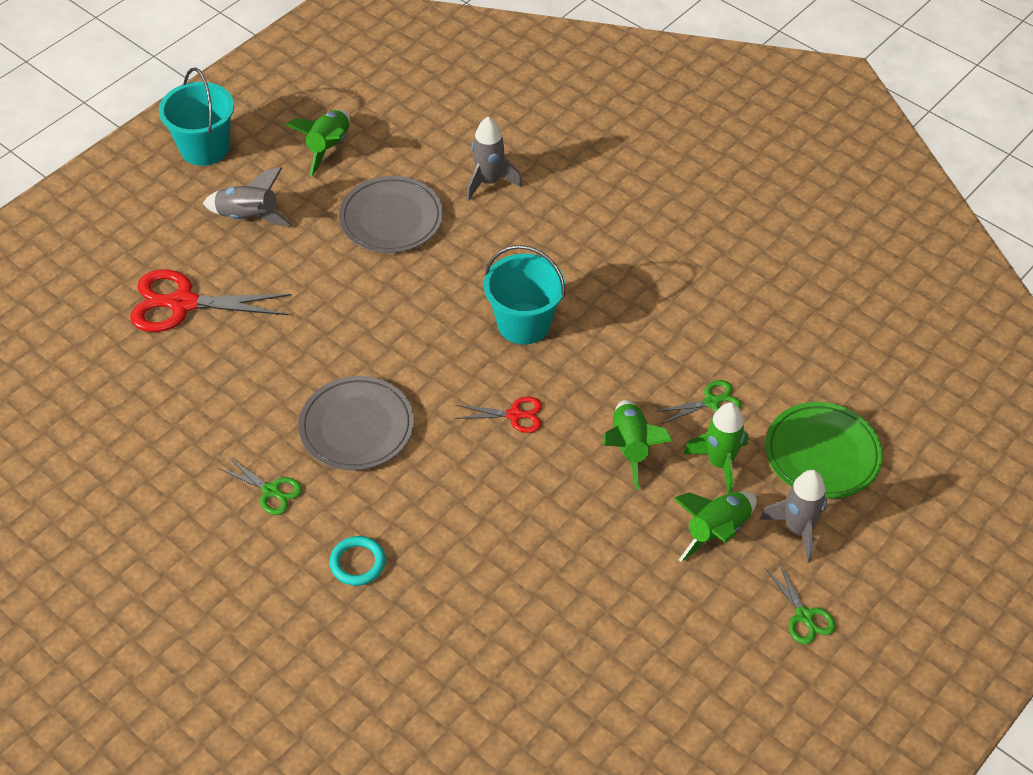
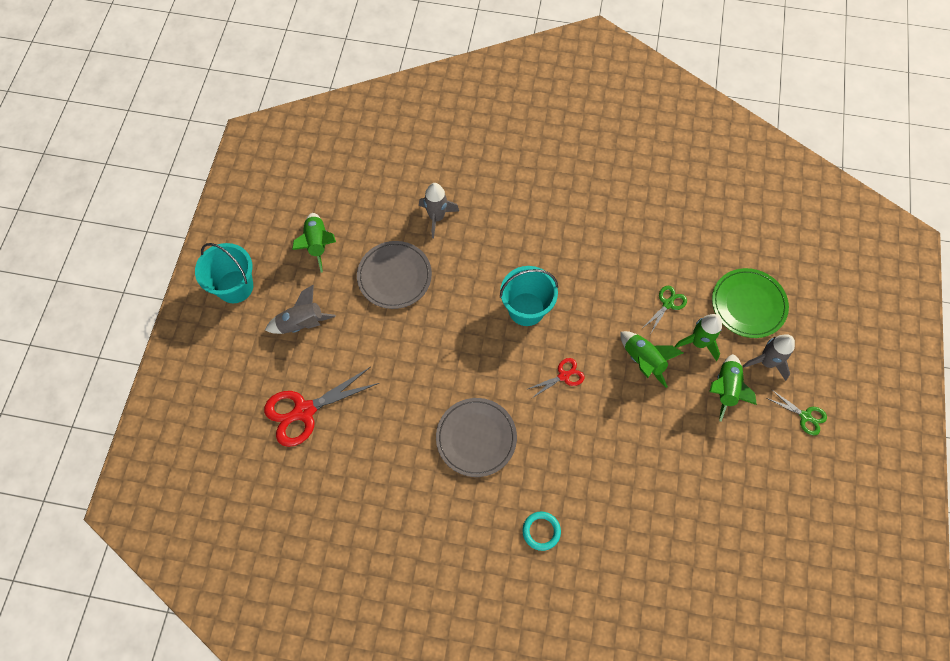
camera: 30 degrees left, 15 degrees up
(271, 491) = (455, 513): green scissors -> none

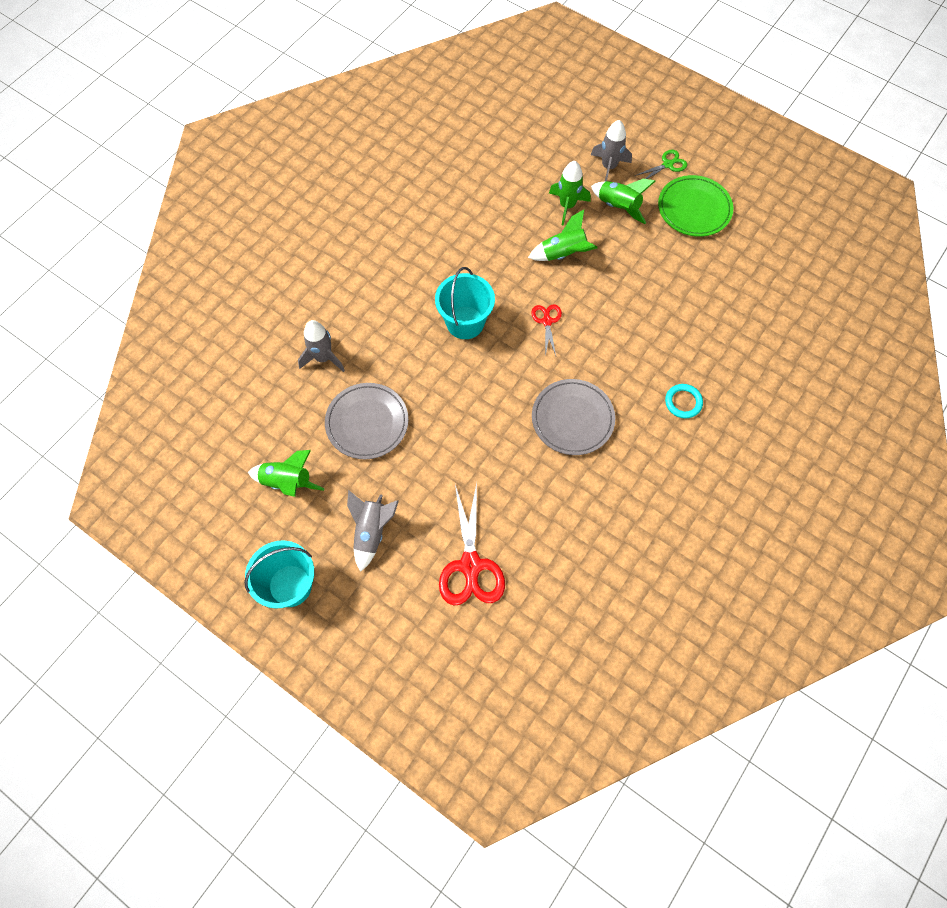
camera: 65 degrees left, 0 degrees up
(667, 304) = (519, 211): green scissors -> none
(748, 304) = (551, 154): green plate -> green plate (694, 209)

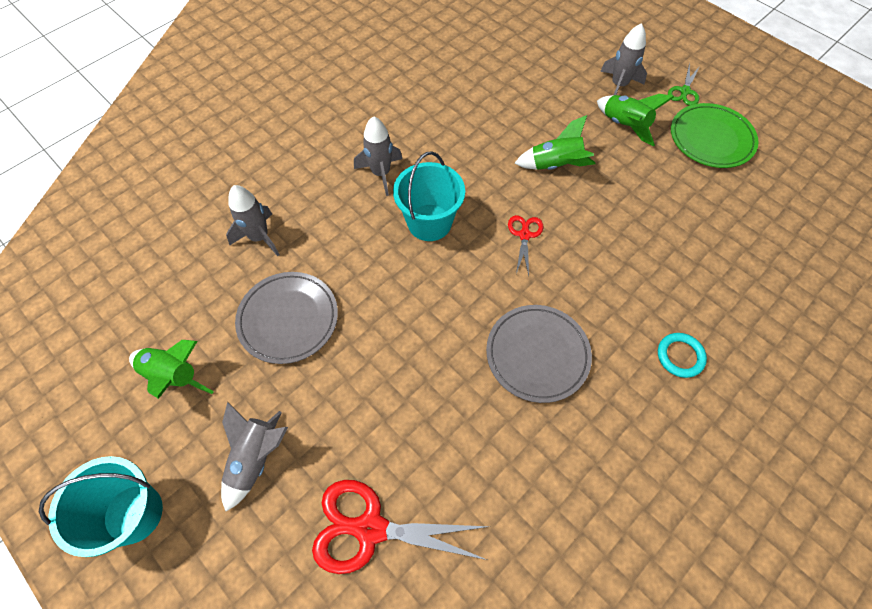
camera: 10 degrees right, 5 degrees down
(413, 284) = (381, 173): none -> grey rocket
(470, 565) = (371, 528): red scissors -> red scissors turned 90 degrees clockwise
(567, 206) = (567, 117): green rocket -> none
(667, 164) = (684, 91): green scissors -> green scissors turned 135 degrees clockwise

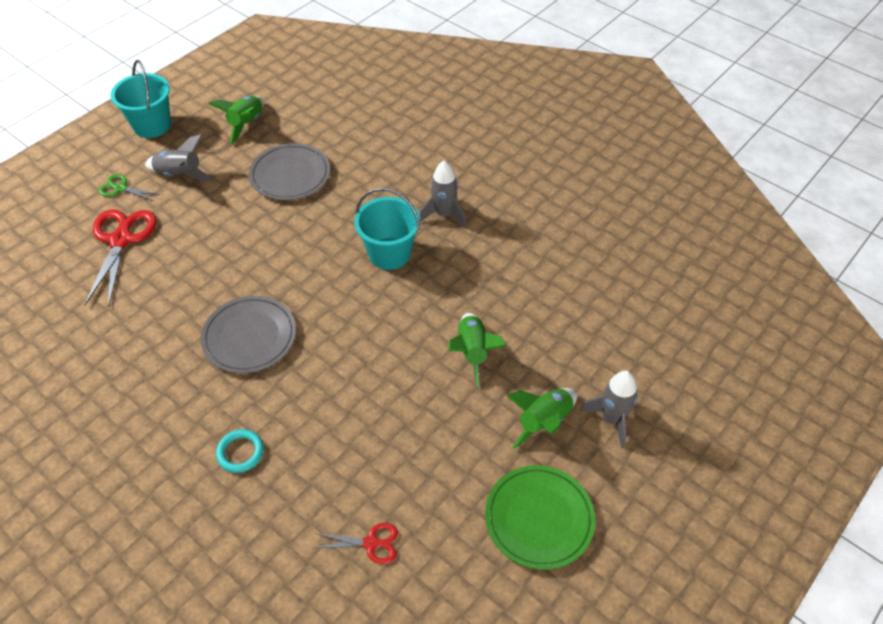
camera: 85 degrees right, 10 degrees down
(259, 237) = (367, 147): grey rocket -> none
(524, 235) = (379, 326): red scissors -> red scissors (371, 543)
(684, 91) = (619, 496): green scissors -> green scissors (121, 188)

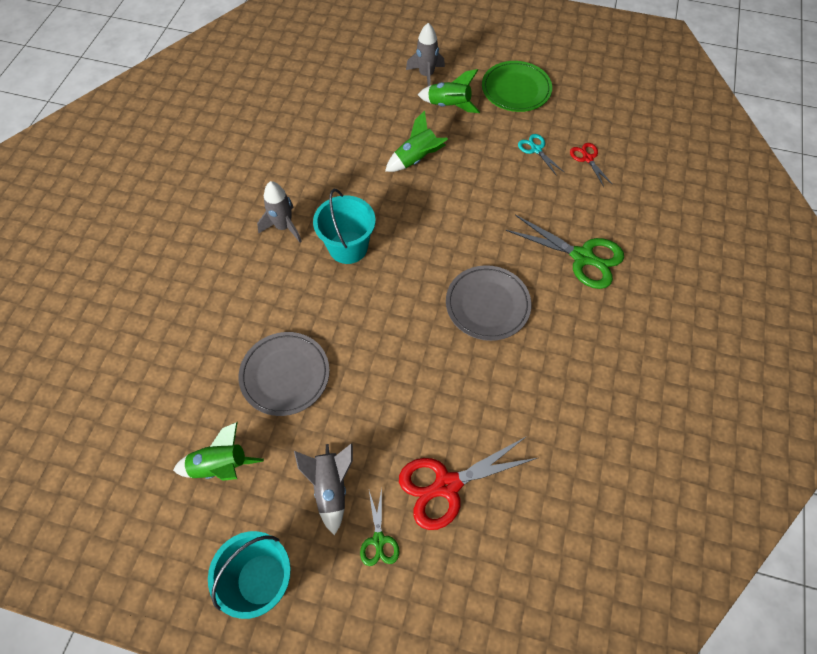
camera: 115 degrees left, 10 degrees up
(240, 452) = (582, 257): turquoise ring -> green scissors
(419, 487) = (536, 149): none -> turquoise scissors

